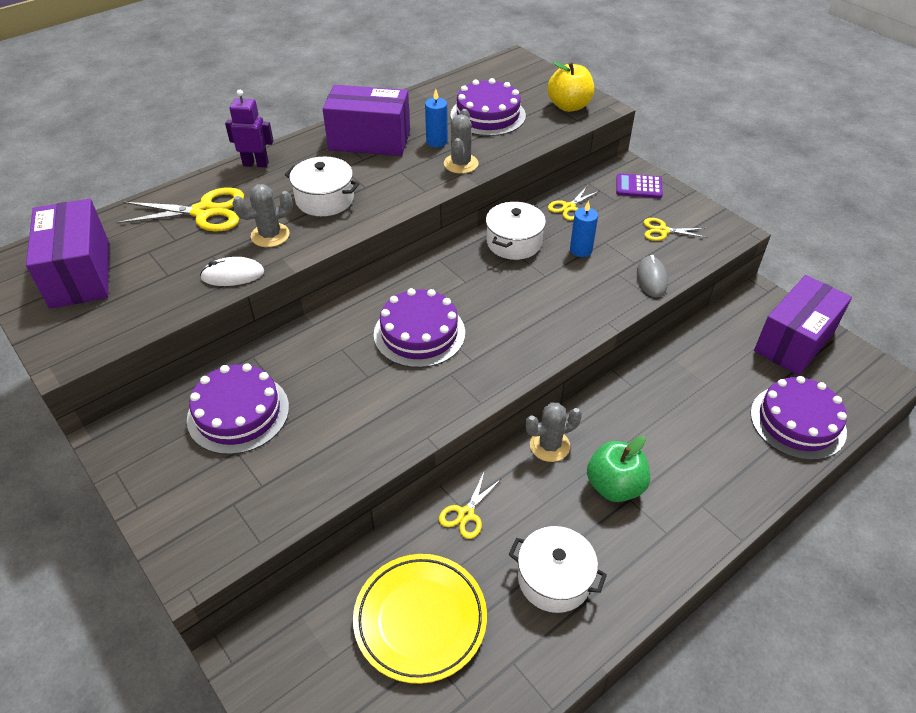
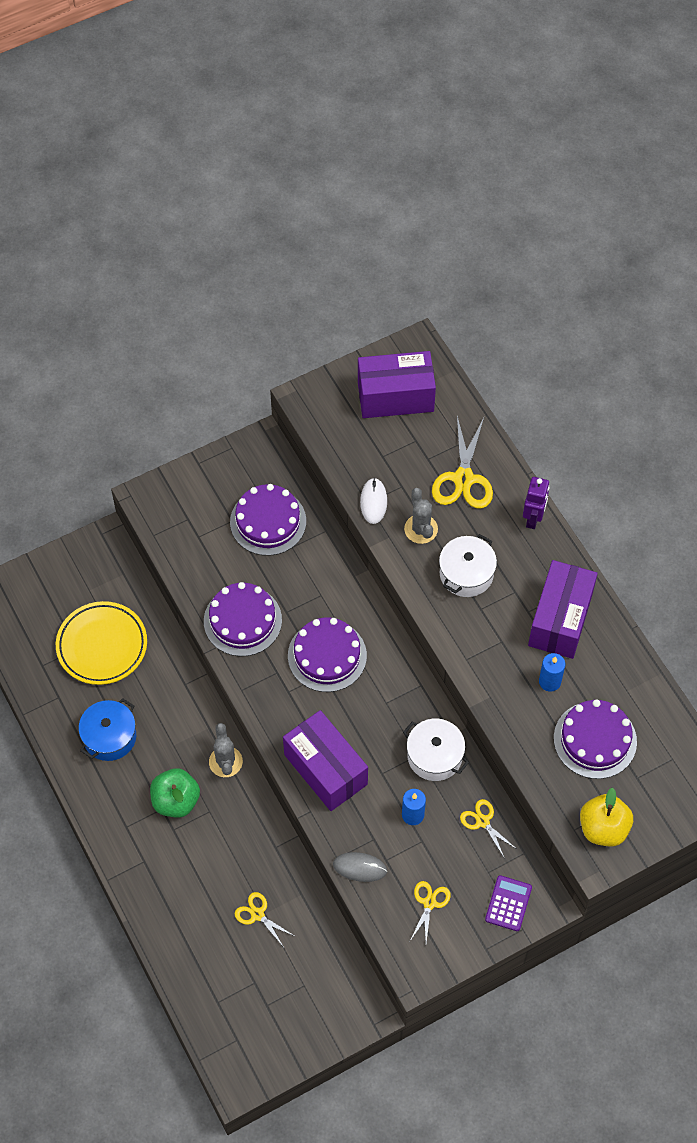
camera: 100 degrees right, 15 degrees up
(461, 164) = (506, 697): grey cactus -> none
(466, 514) = (176, 688): yellow scissors -> yellow scissors (257, 914)
(554, 579) = (109, 737): white pot -> blue pot
(794, 341) = (299, 1017): purple box -> purple box (325, 769)
(797, 422) = (205, 974): purple cake -> purple cake (242, 620)

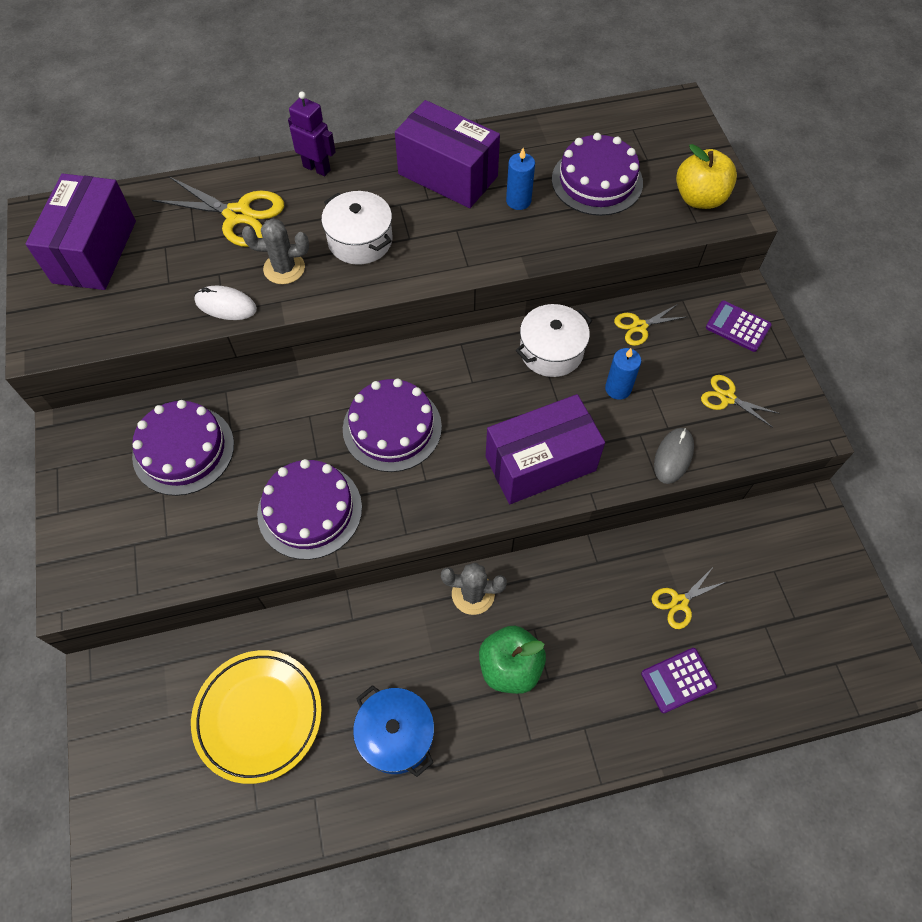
camera: 75 degrees left, 0 degrees up
(194, 922) = (678, 680): none -> purple calculator

